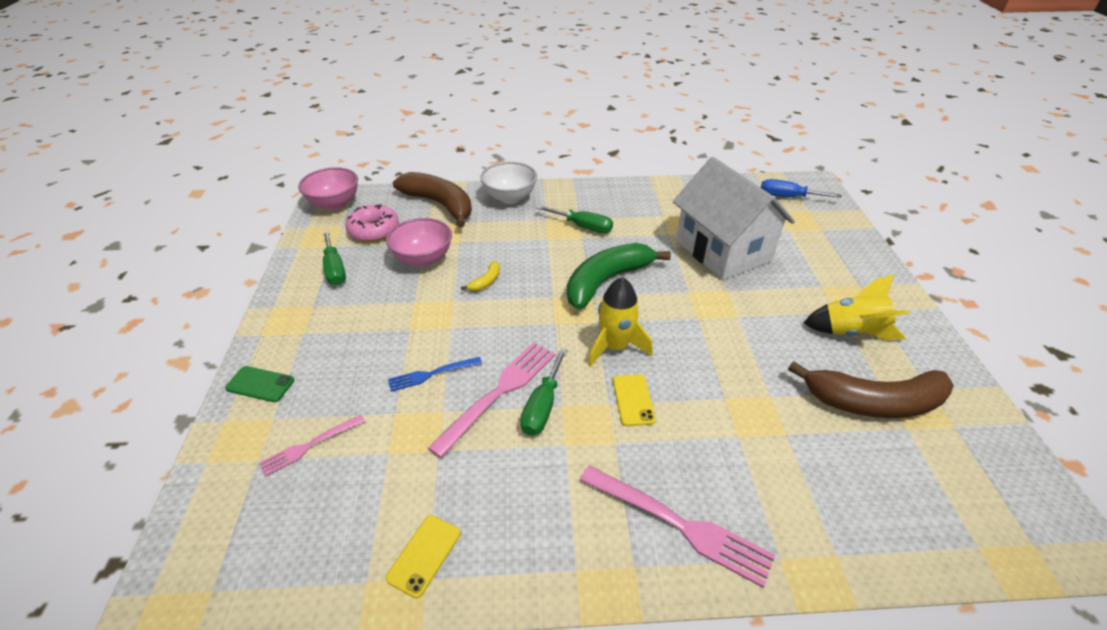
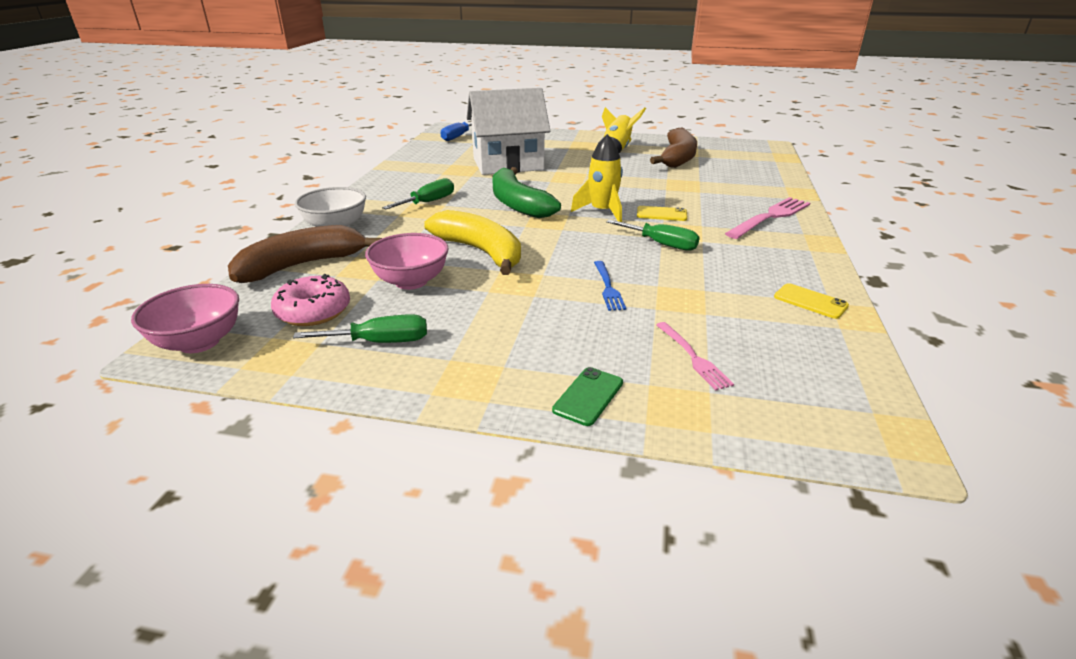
camera: 75 degrees left, 10 degrees down
(486, 281) = (480, 252): yellow banana -> yellow banana, size x2.43
(499, 392) = (641, 259): pink fork -> none

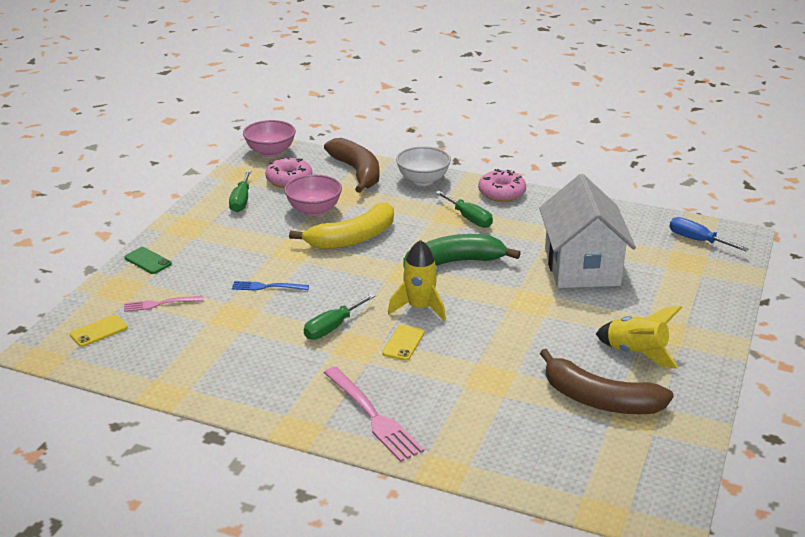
camera: 100 degrees right, 0 degrees up
(374, 192) = (501, 193): none -> pink donut
(810, 301) = (196, 378): yellow phone -> yellow phone (99, 331)

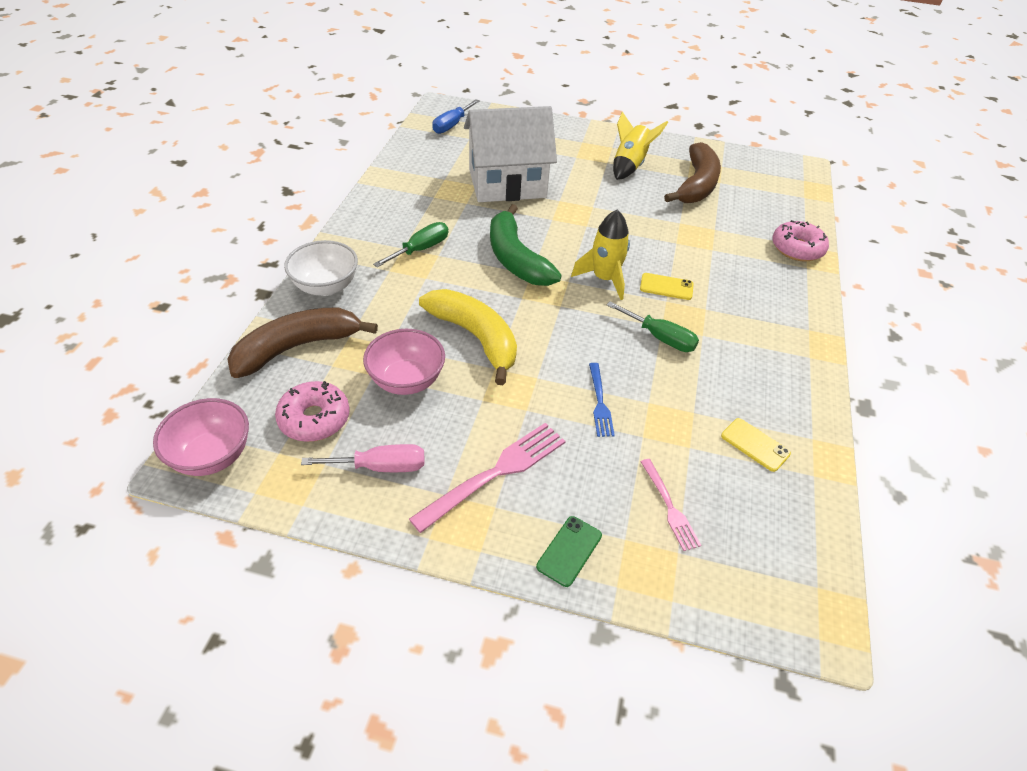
camera: 100 degrees left, 15 degrees up
(99, 331) = (753, 564): yellow phone -> yellow phone (755, 444)
(241, 201) = (381, 467): green screwdriver -> pink screwdriver
(373, 416) = (780, 299): pink fork -> pink fork (496, 473)
(501, 193) = (361, 227): pink donut -> pink donut (797, 248)

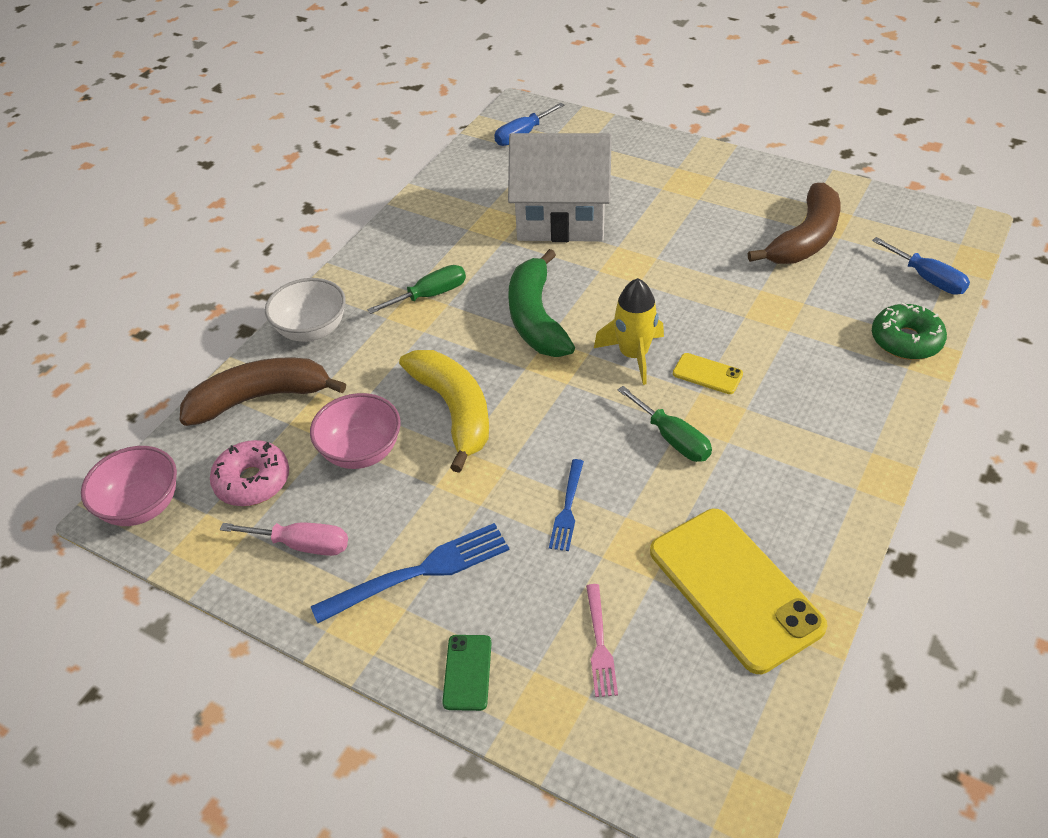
camera: 20 degrees right, 0 degrees up
(496, 473) = (420, 571): pink fork -> blue fork
(569, 551) = (467, 672): green phone -> green phone turned 45 degrees counterclockwise
(630, 165) = (726, 205): yellow rocket -> none
(755, 444) = (735, 588): yellow phone -> yellow phone, size x2.28
(792, 205) = (927, 279): none -> blue screwdriver
(797, 248) = (906, 340): pink donut -> green donut

